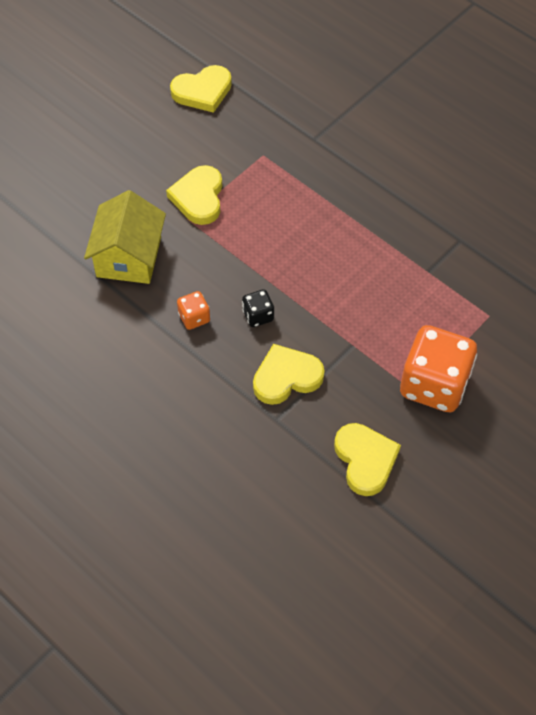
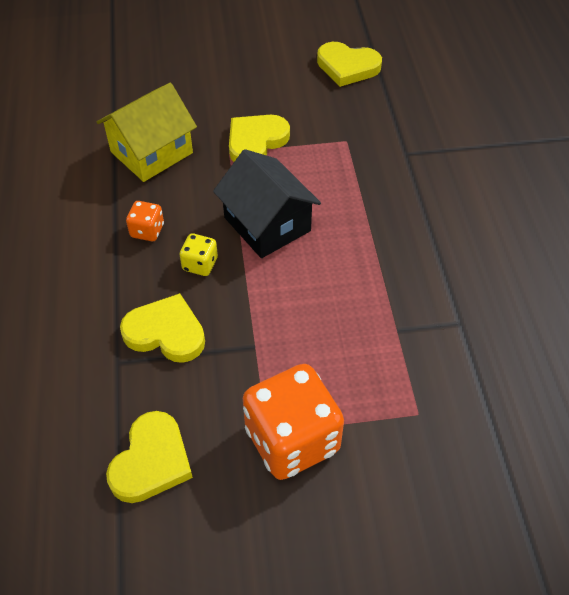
camera: 40 degrees right, 5 degrees down
(258, 316) = (200, 264): black dice -> yellow dice
(273, 255) = (267, 224): none -> black house

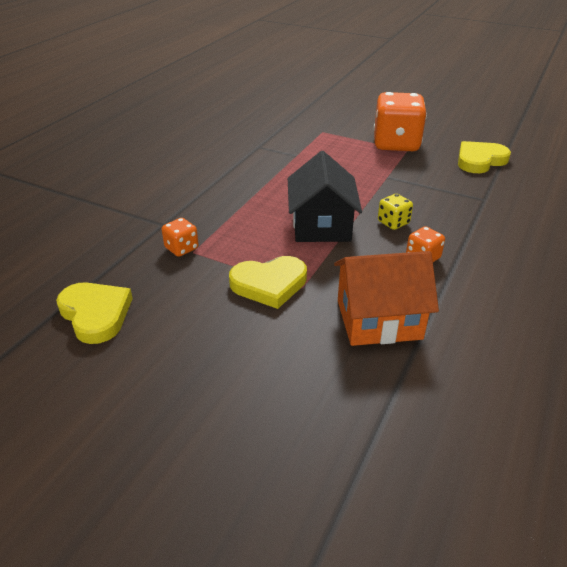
camera: 145 degrees left, 15 degrees down
(151, 152) = (379, 319): yellow house -> orange house
(166, 332) = (442, 200): yellow heart -> none
(358, 138) = (181, 248): none -> orange dice

